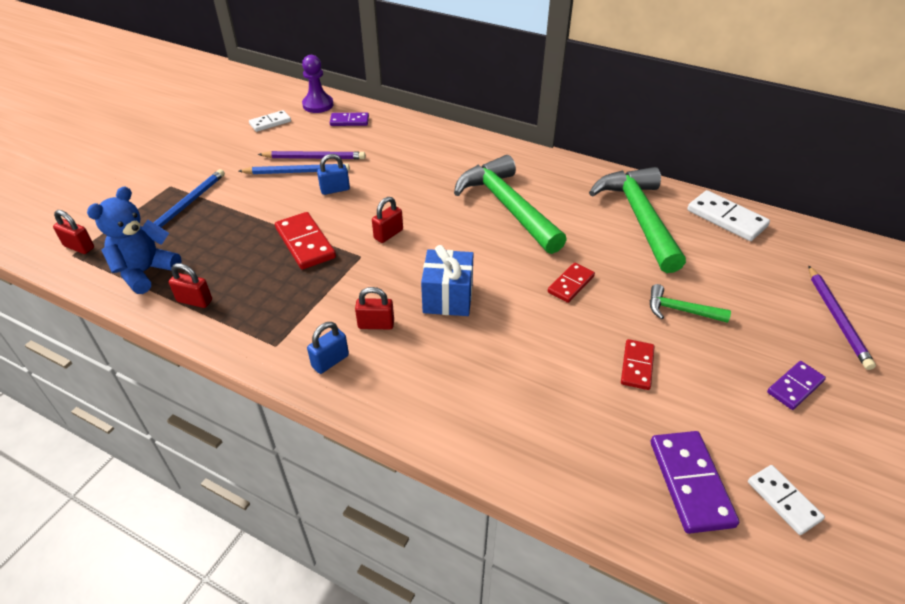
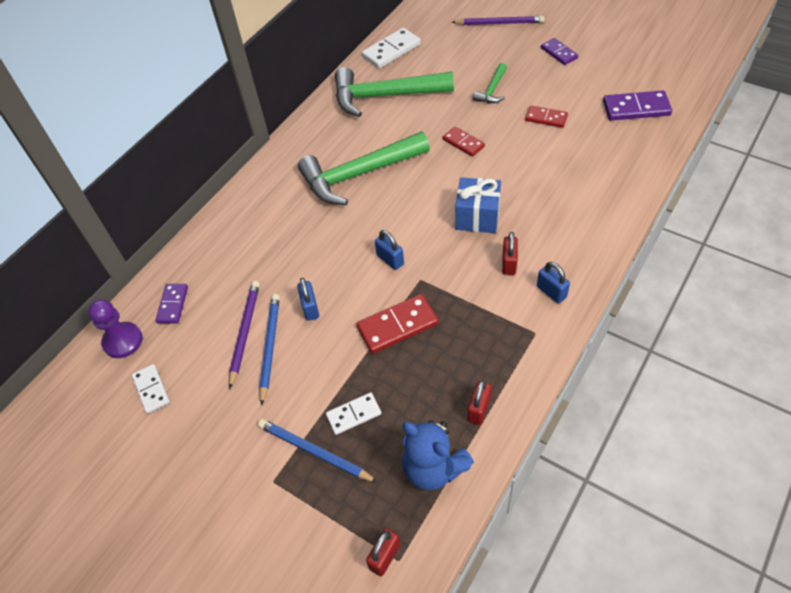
camera: 80 degrees left, 10 degrees up
(388, 234) = (390, 259): red padlock -> blue padlock
(783, 501) = (642, 75): white domino -> white domino (354, 414)

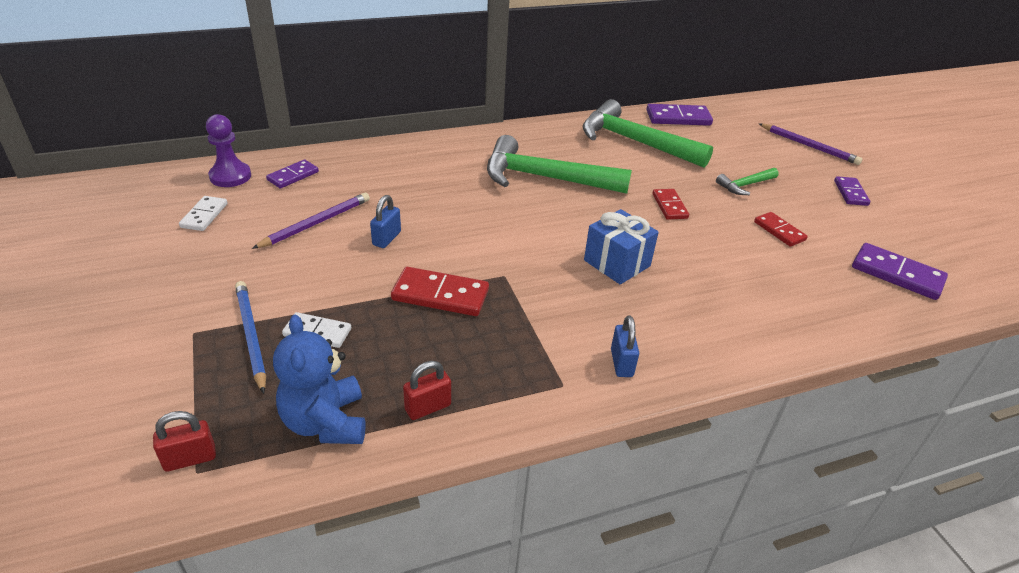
camera: 30 degrees right, 15 degrees down
(269, 347) = (320, 244): blue pencil -> none
(390, 259) = (496, 246): blue padlock -> none
(391, 50) = (678, 118): white domino -> purple domino
(509, 263) = (605, 315): red padlock -> none

